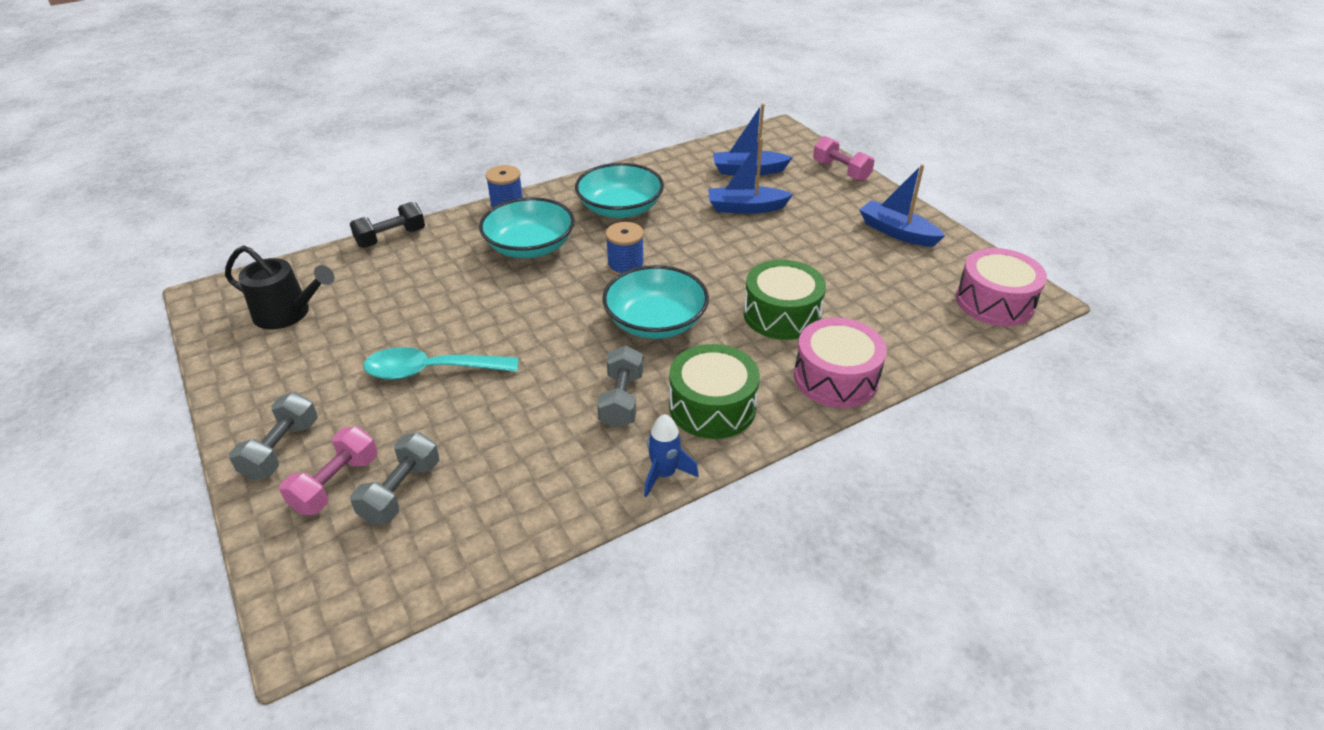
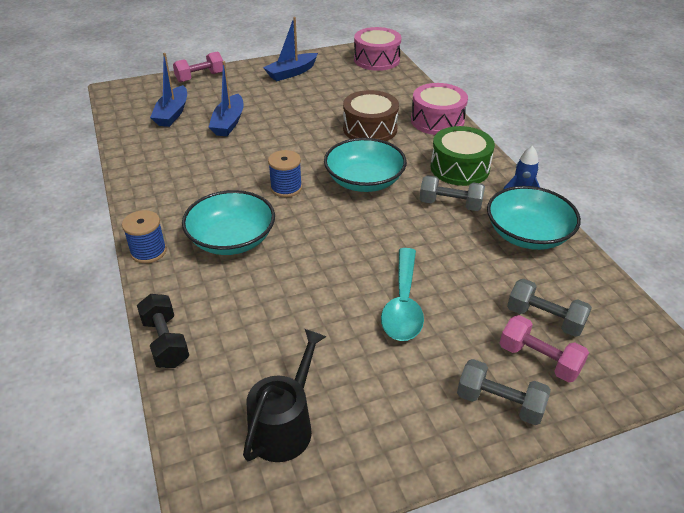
camera: 80 degrees left, 0 degrees up
(620, 208) = (194, 183): turquoise bowl -> turquoise bowl (527, 234)
(781, 315) = (370, 129): green drum -> brown drum

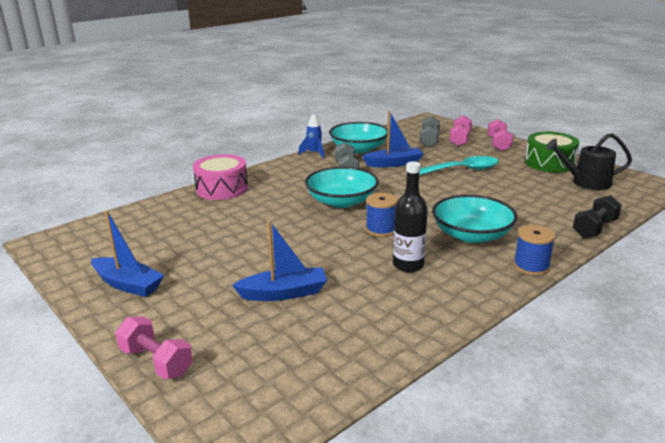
camera: 110 degrees left, 15 degrees down
(172, 114) = (284, 346): blue boat -> blue boat (394, 163)
(214, 184) = (408, 265): none -> black bottle
(370, 129) = (252, 213): brown drum -> none
(376, 60) = (81, 236): pink drum -> none
(459, 168) = (295, 173): green drum -> green drum (549, 163)
(499, 403) = (498, 144): grey dumbbell -> pink dumbbell

